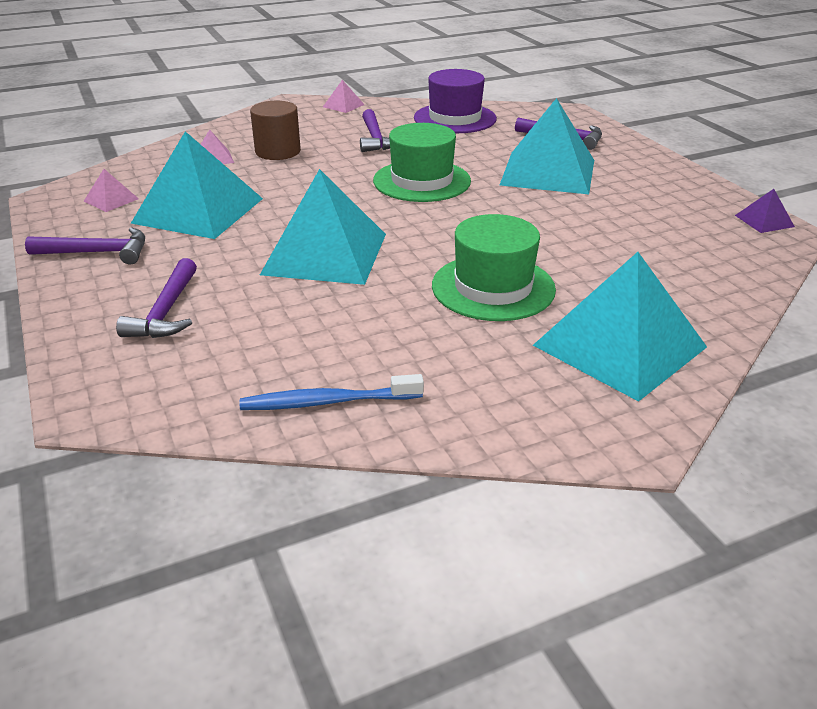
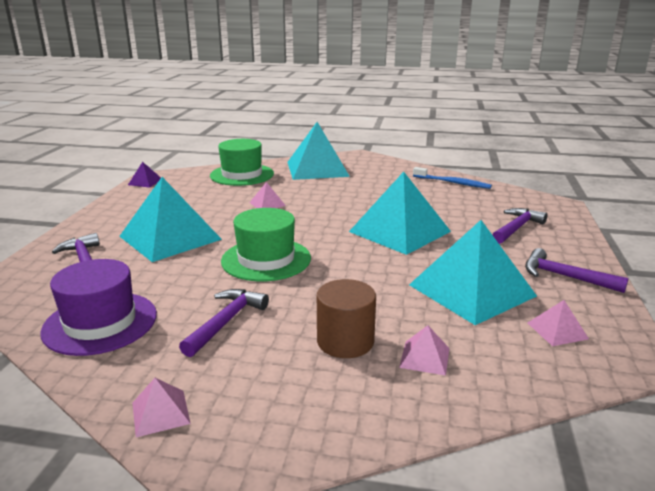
camera: 145 degrees left, 10 degrees down
(493, 287) = (332, 194): green hat -> green hat (242, 175)
(544, 240) = (267, 204): none -> pink pyramid

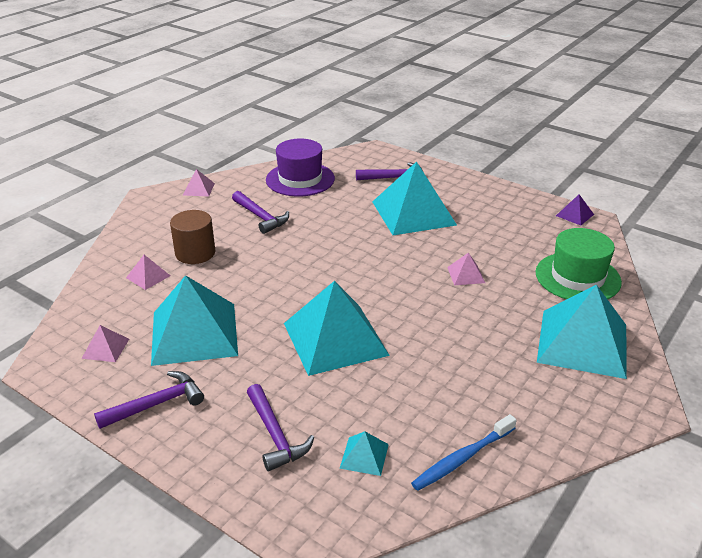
camera: 115 degrees right, 10 degrees up
(266, 259) = (336, 248): green hat -> none
(489, 203) = (364, 456): none -> turquoise pyramid

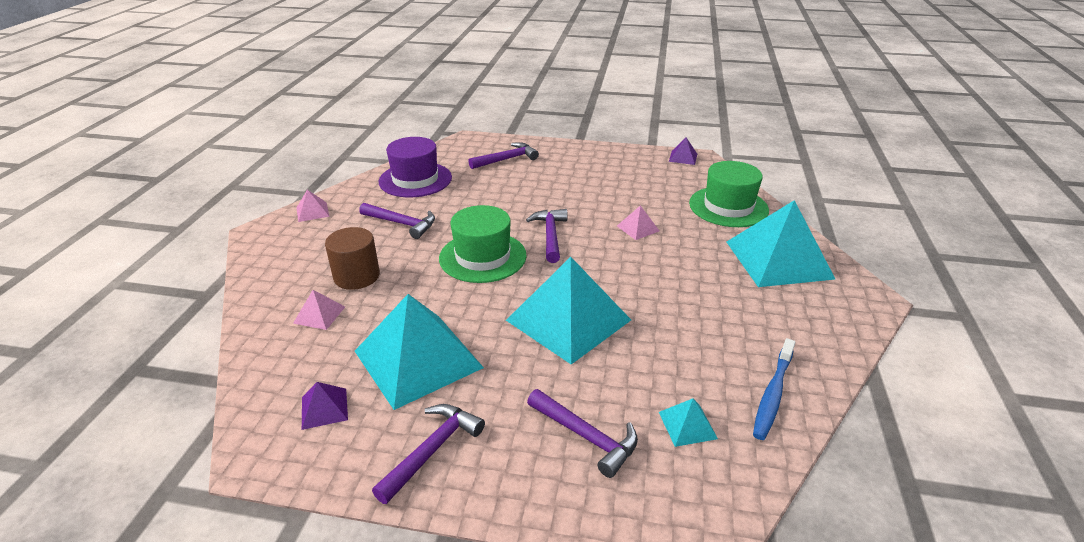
camera: 25 degrees left, 0 degrees up
(105, 348) = (324, 408): pink pyramid -> purple pyramid
(305, 264) = (482, 257): none -> green hat
(378, 260) = (550, 235): none -> purple hammer
(413, 213) = (548, 186): turquoise pyramid -> none

